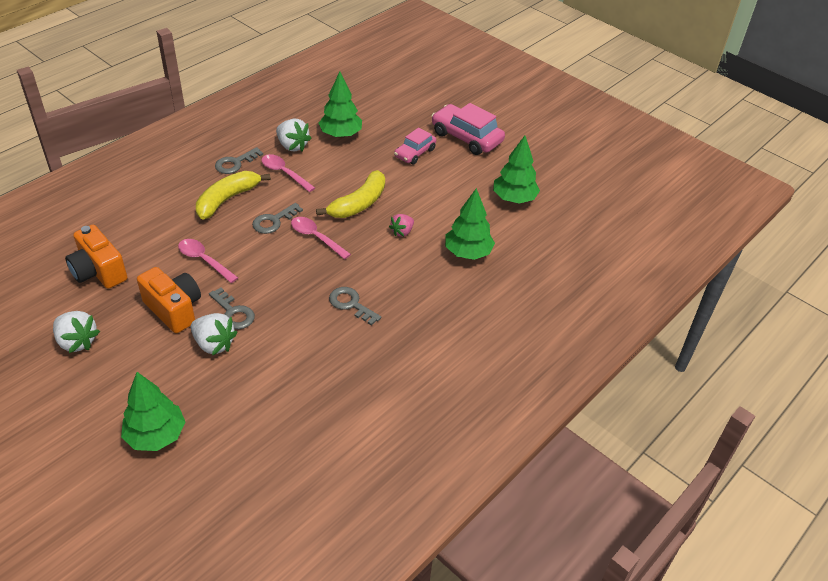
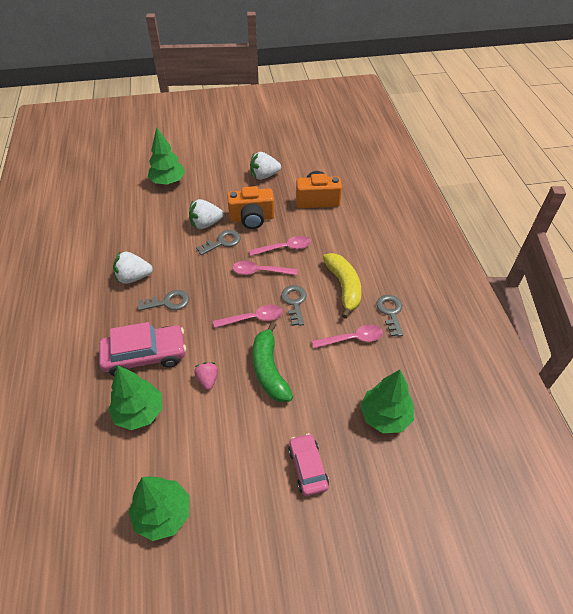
camera: 130 degrees right, 5 degrees up
(233, 312) = (222, 242): grey key -> grey key turned 150 degrees clockwise
(254, 262) = (260, 271): none -> pink spoon
(292, 146) = (391, 365): white strawberry -> white strawberry (133, 277)
(359, 204) = (269, 370): yellow banana -> green banana
(466, 137) = (297, 548): pink car -> pink car (145, 355)

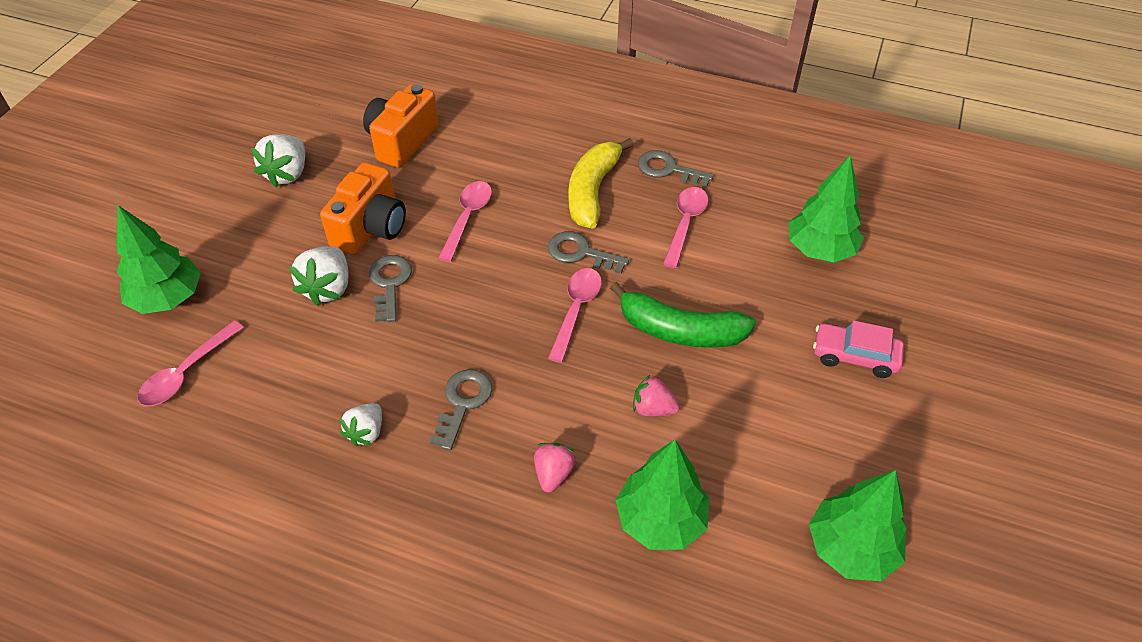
camera: 60 degrees left, 0 degrees up
(133, 277) = (366, 432): white strawberry -> white strawberry, size x0.64
(145, 355) = (553, 474): pink car -> pink strawberry
(260, 271) = (491, 265): pink spoon -> pink spoon (186, 373)
(344, 287) = (592, 191): yellow banana -> yellow banana turned 90 degrees counterclockwise

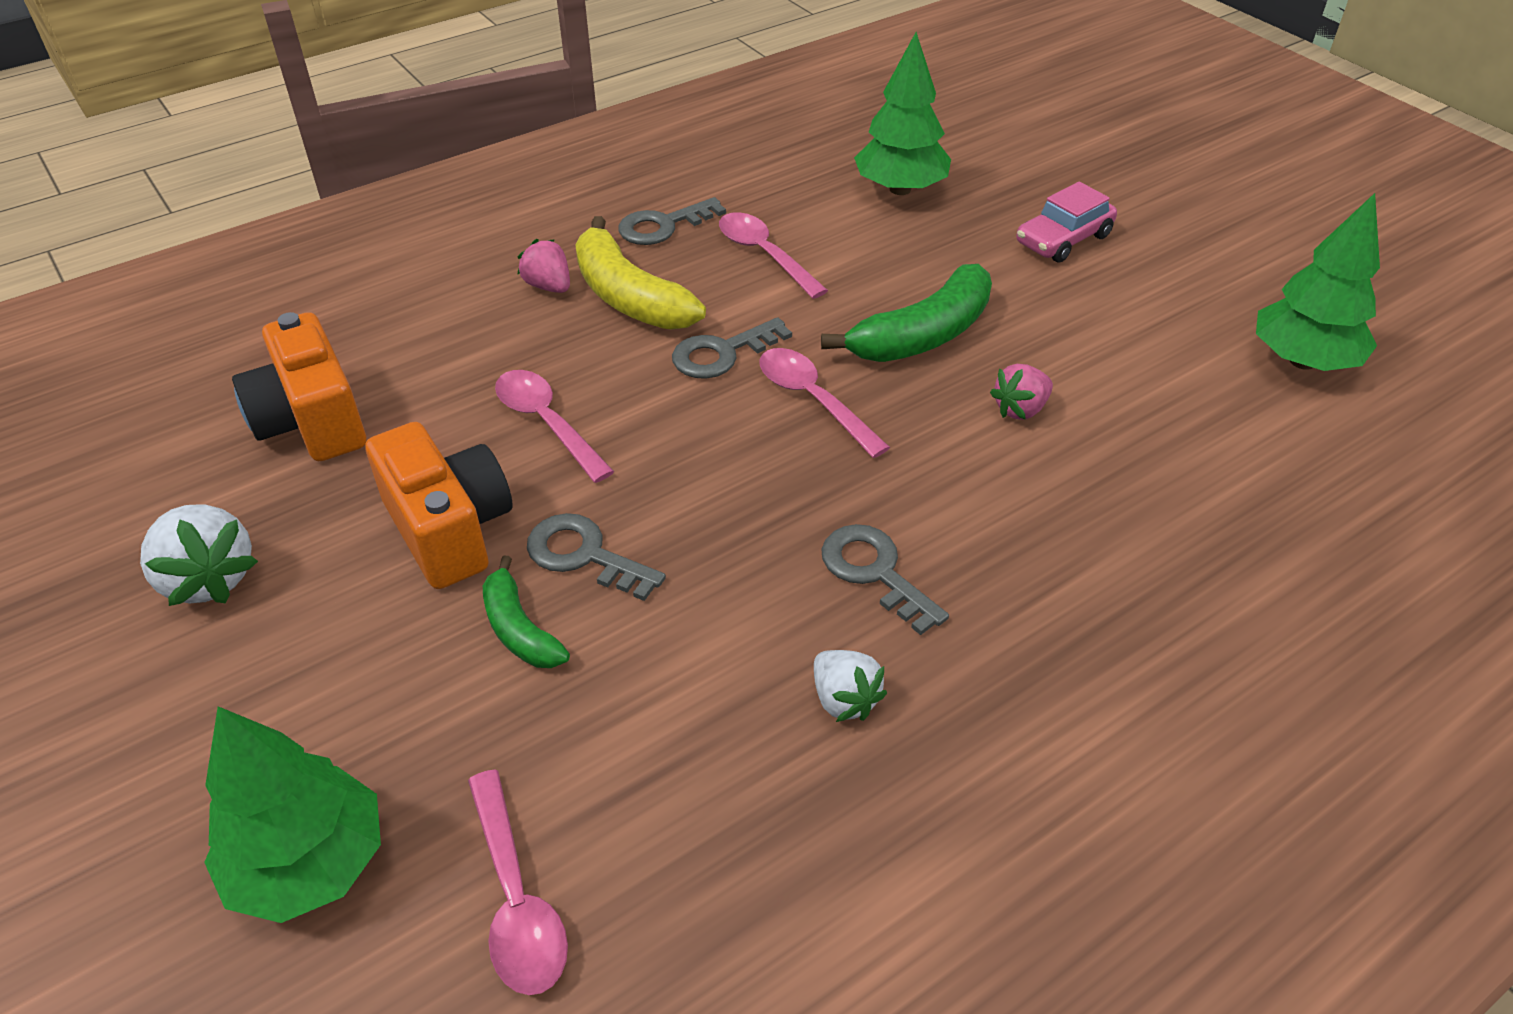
camera: 55 degrees left, 5 degrees down
(328, 288) = (519, 629): white strawberry -> green banana
(553, 474) = (1056, 537): pink strawberry -> pink strawberry (549, 286)
(660, 520) = (1184, 478): green tree -> none

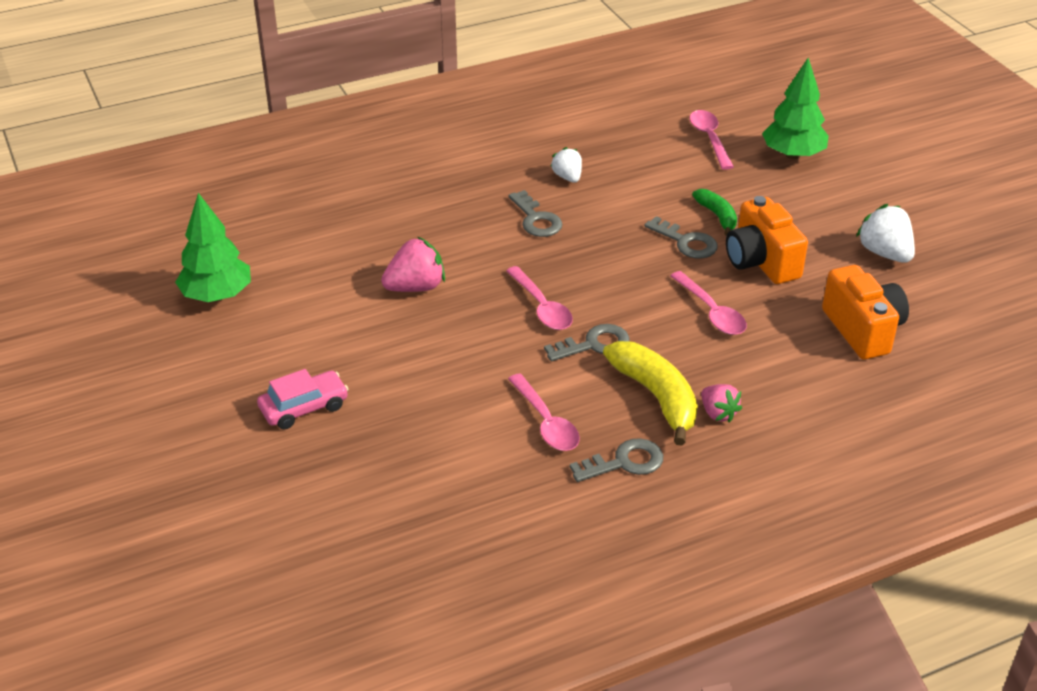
camera: 170 degrees left, 5 degrees down
(900, 189) = (409, 478): green tree -> none
(923, 335) = (452, 341): green banana -> none
(1020, 409) = (415, 287): pink strawberry -> pink strawberry, size x1.56

